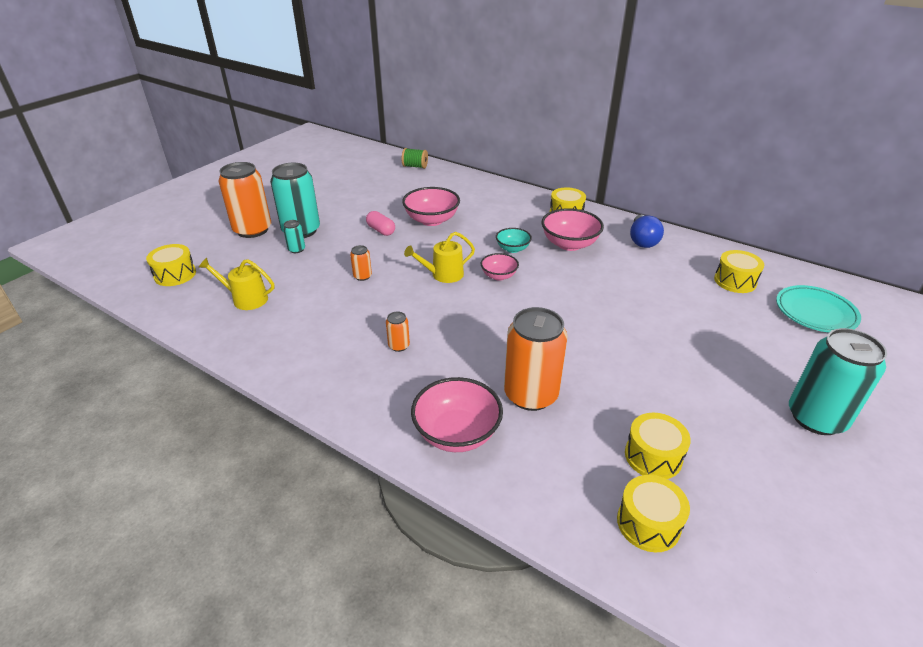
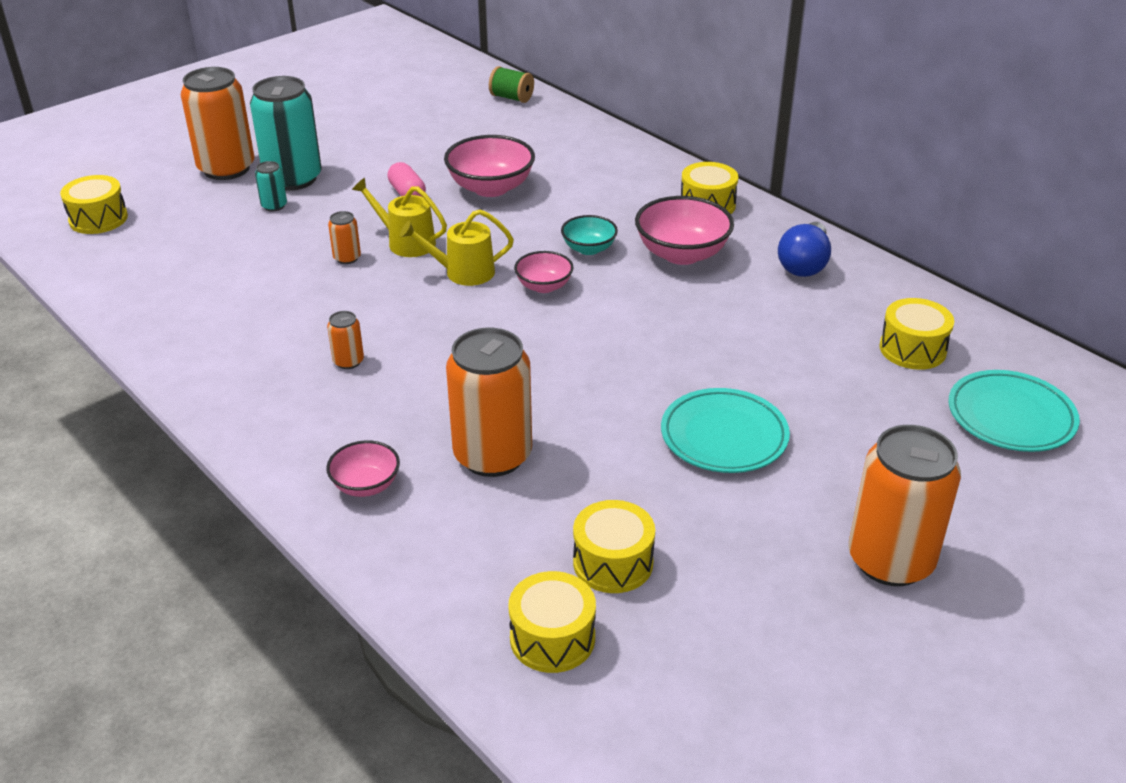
camera: 15 degrees right, 0 degrees up
(246, 299) = (176, 266): yellow watering can -> yellow watering can (406, 242)
(457, 433) = (366, 485): pink bowl -> pink bowl, size x0.58
(666, 354) = (724, 436): none -> turquoise plate
(816, 418) = (890, 560): turquoise can -> orange can

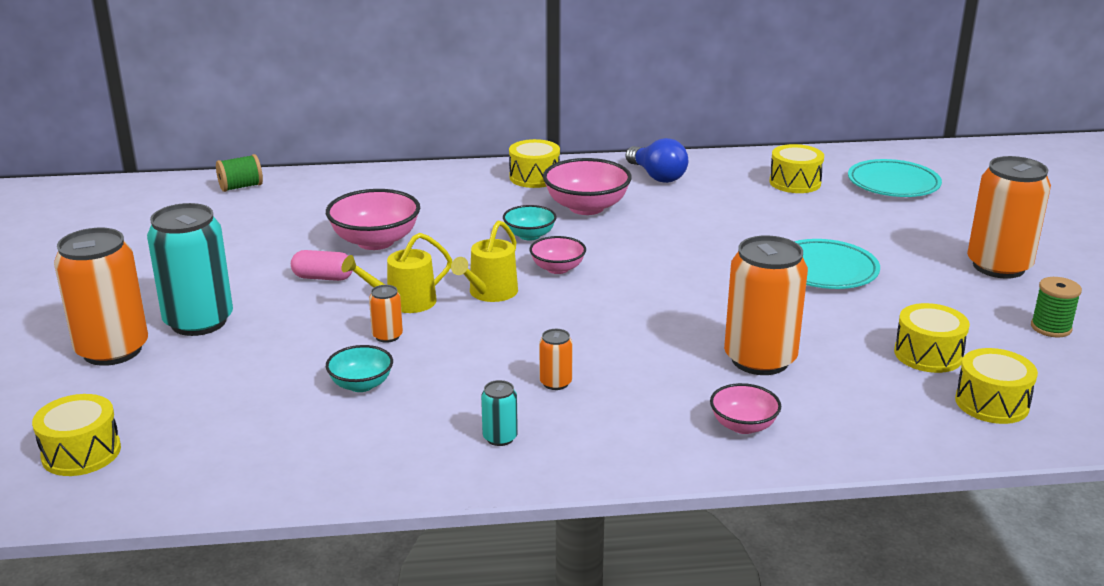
camera: 55 degrees left, 10 degrees down
(267, 278) = (361, 384): none -> turquoise bowl
(274, 206) = (233, 345): turquoise can -> turquoise can (500, 438)
(777, 644) = (1051, 328): none -> green spool

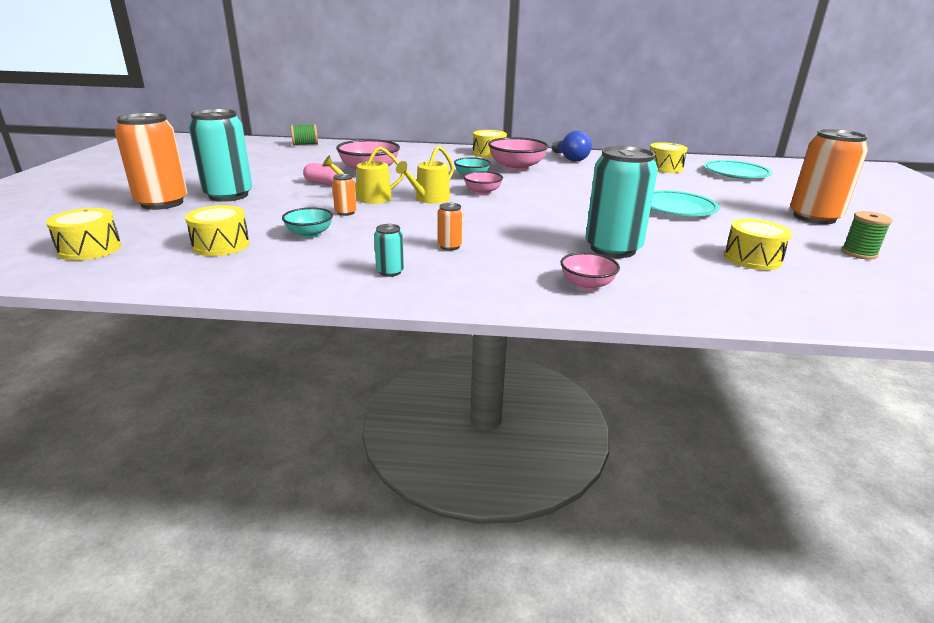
camera: 10 degrees right, 0 degrees up
(760, 359) = (613, 249): orange can -> turquoise can
(992, 403) = (806, 293): yellow drum -> yellow drum (221, 245)

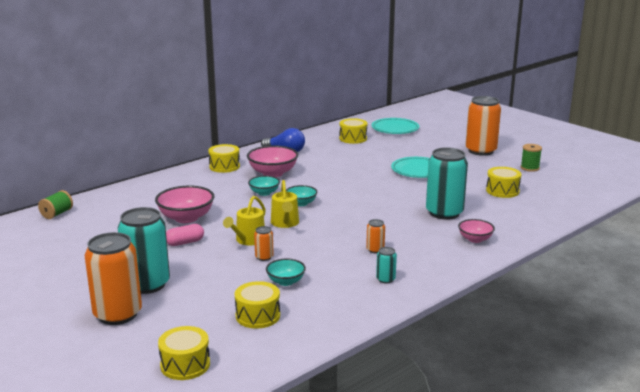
camera: 45 degrees left, 5 degrees down
(482, 192) = (301, 203): pink bowl -> turquoise bowl

